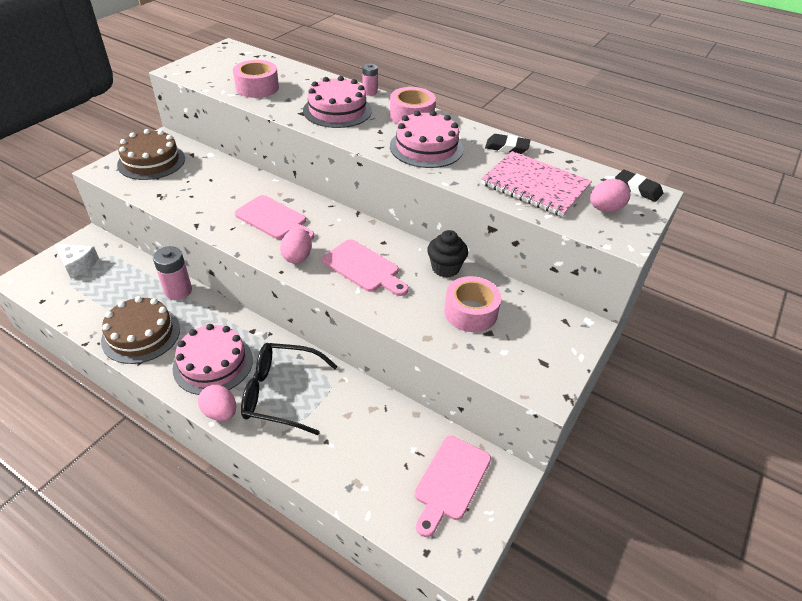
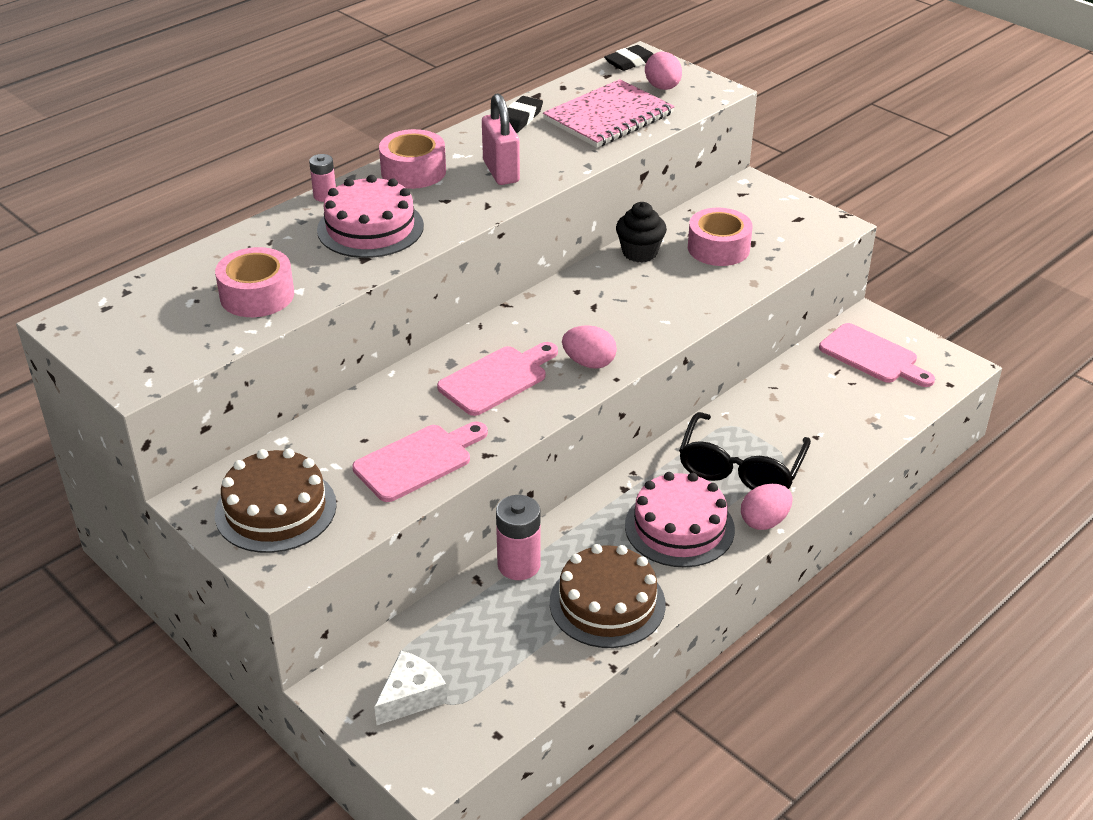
camera: 75 degrees left, 5 degrees down
(364, 268) = (625, 312): pink cutting board -> pink cutting board (418, 461)
(426, 147) = (501, 172): pink cake -> pink padlock

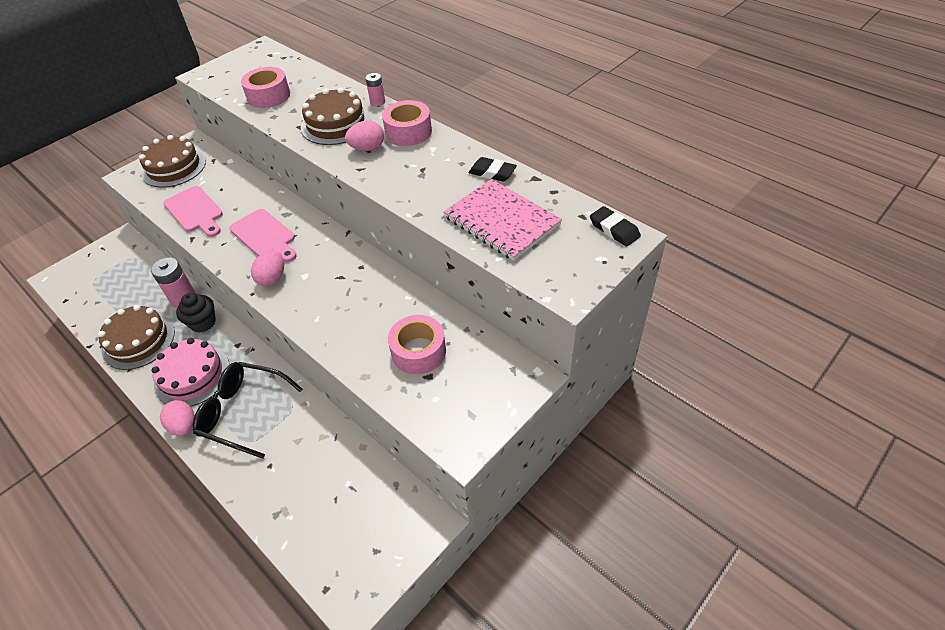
camera: 90 degrees right, 10 degrees up
(370, 228) = (336, 124): pink cake -> brown cake
(411, 696) = (104, 265): white cheese -> none
(501, 172) = (407, 170): pink padlock -> none
(639, 252) = (412, 300): black cupcake -> black cupcake (203, 323)
(663, 88) = (565, 253): pink egg -> pink egg (367, 148)
(872, 356) = (372, 520): pink cutting board -> none

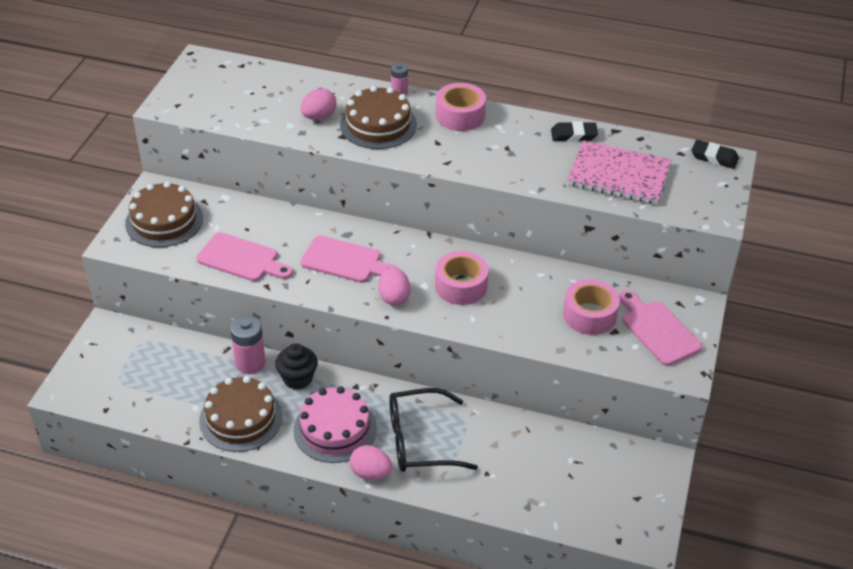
camera: 30 degrees left, 5 degrees down
(268, 96) = (272, 112): pink tape -> pink tape (461, 286)
(367, 148) = (435, 141): pink egg -> pink egg (319, 117)
(470, 390) = (658, 330): none -> pink cutting board

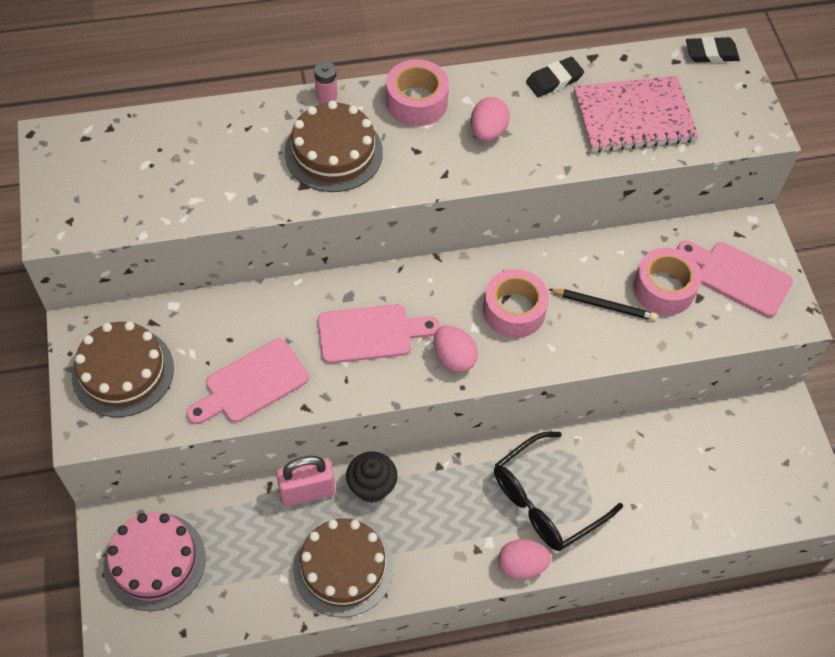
camera: 30 degrees left, 15 degrees up
(241, 259) = (251, 384): pink cutting board -> pink cutting board turned 150 degrees clockwise
(250, 363) = (307, 492): pink battery -> pink padlock
(319, 117) = (257, 168): pink egg -> pink egg (488, 132)
(335, 429) = (451, 530): pink cake -> pink cake (154, 561)
(533, 308) = (604, 306): none -> black pencil

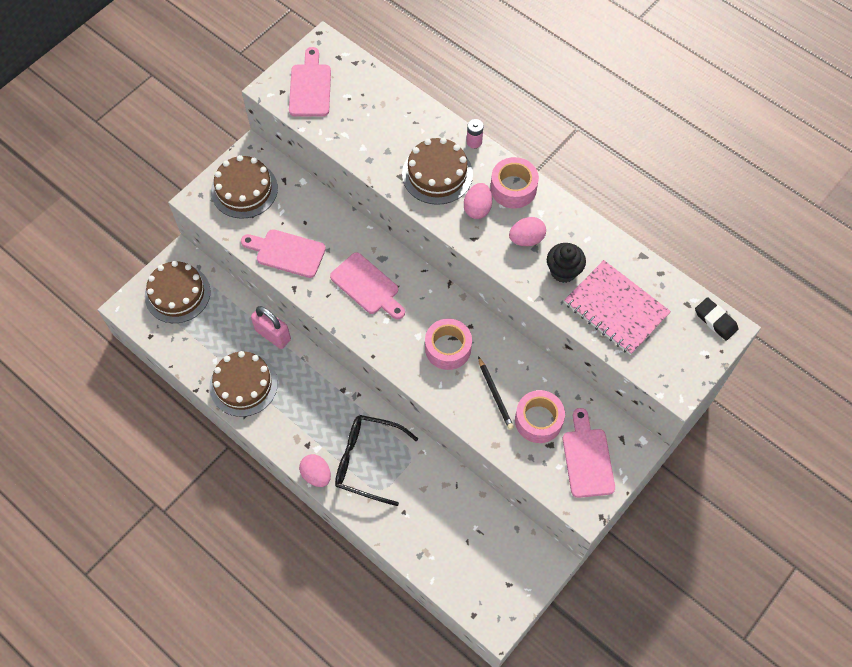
camera: 55 degrees right, 5 degrees up
(95, 190) = (310, 87): none -> pink cutting board
(154, 561) = (177, 294): pink cake -> brown cake
(371, 487) = (302, 364): black cupcake -> black cupcake (563, 271)
(454, 358) = (388, 338): pink egg -> pink egg (477, 208)
(554, 80) = (602, 247): black eraser -> none

